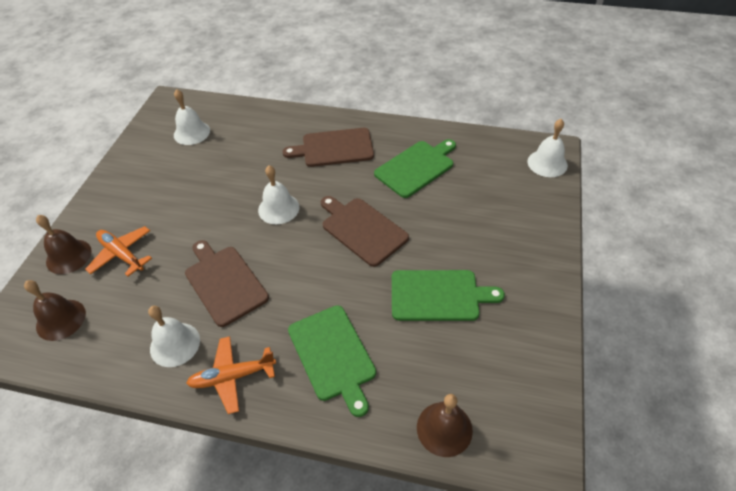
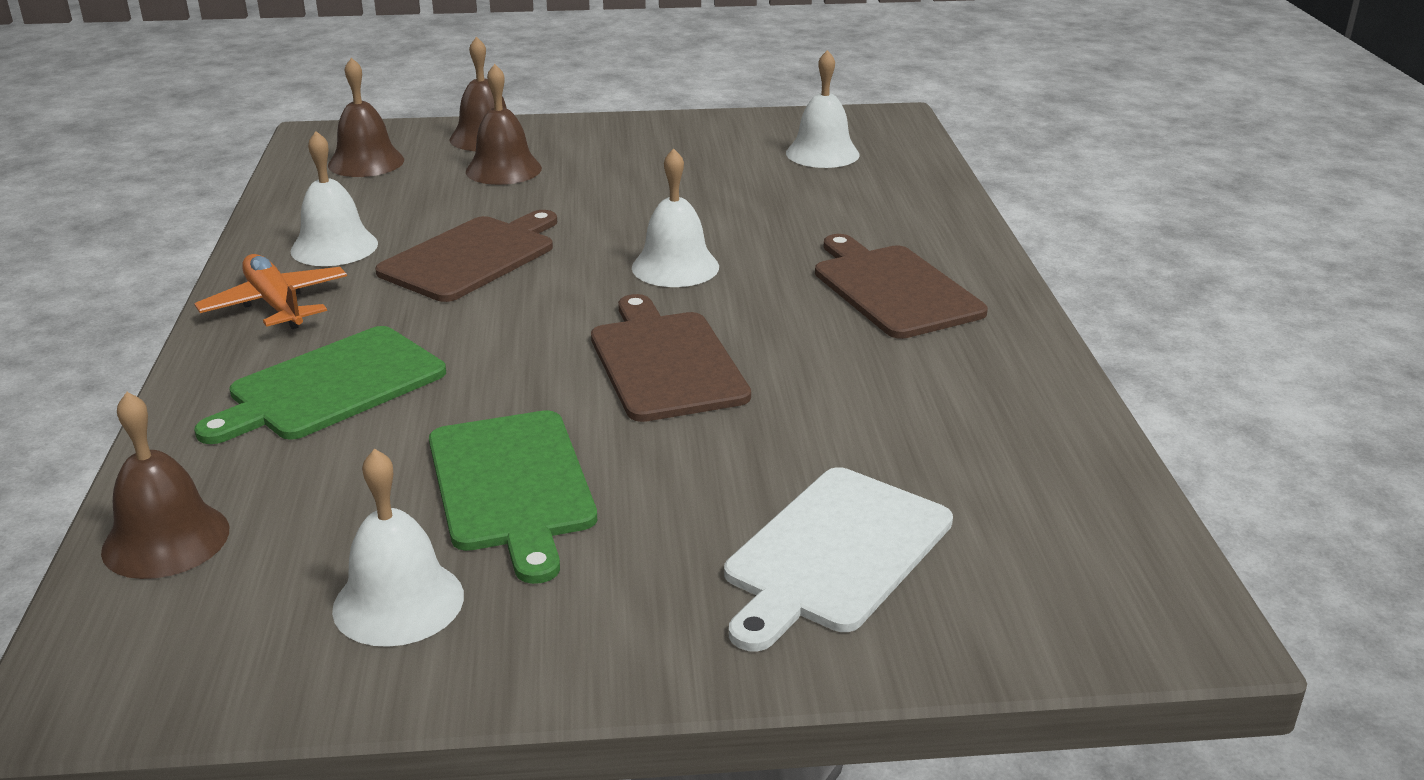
camera: 70 degrees right, 20 degrees down
(122, 254) = (503, 169): orange plane -> brown bell
(362, 229) = (665, 362): brown cutting board -> brown cutting board turned 45 degrees counterclockwise
(416, 167) = (909, 398): green cutting board -> none
(504, 212) = (834, 553): none -> white cutting board
(547, 163) = (1102, 616): white bell -> white bell (398, 602)

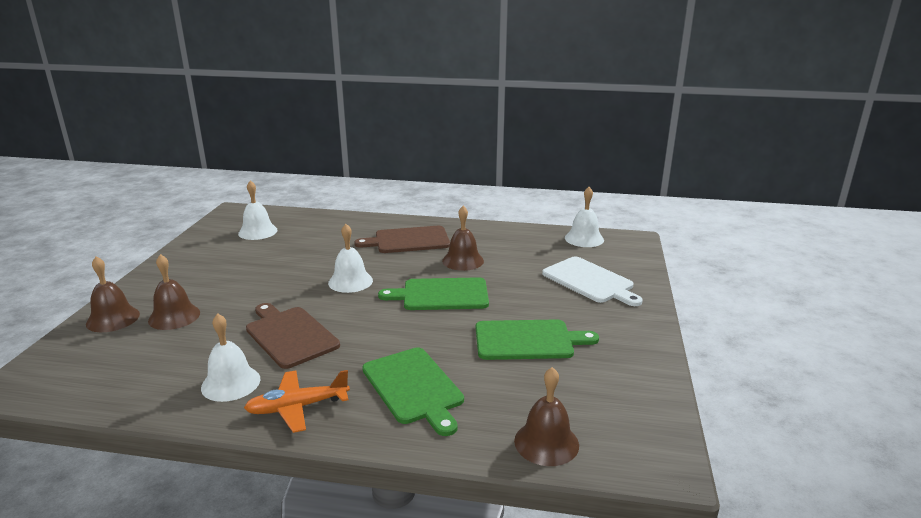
camera: 75 degrees left, 5 degrees down
(366, 162) = (97, 367): brown bell -> brown bell (463, 261)
(398, 602) = (607, 373): white bell -> white bell (584, 238)
(665, 362) = (441, 295): brown cutting board -> green cutting board

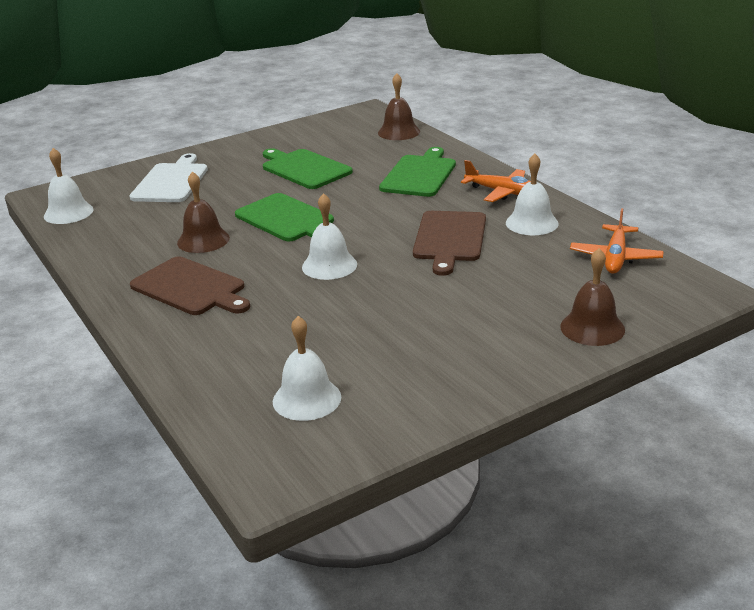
camera: 130 degrees left, 5 degrees up
(120, 382) = (615, 258): none -> orange plane
(174, 316) = (529, 302): brown bell -> none

